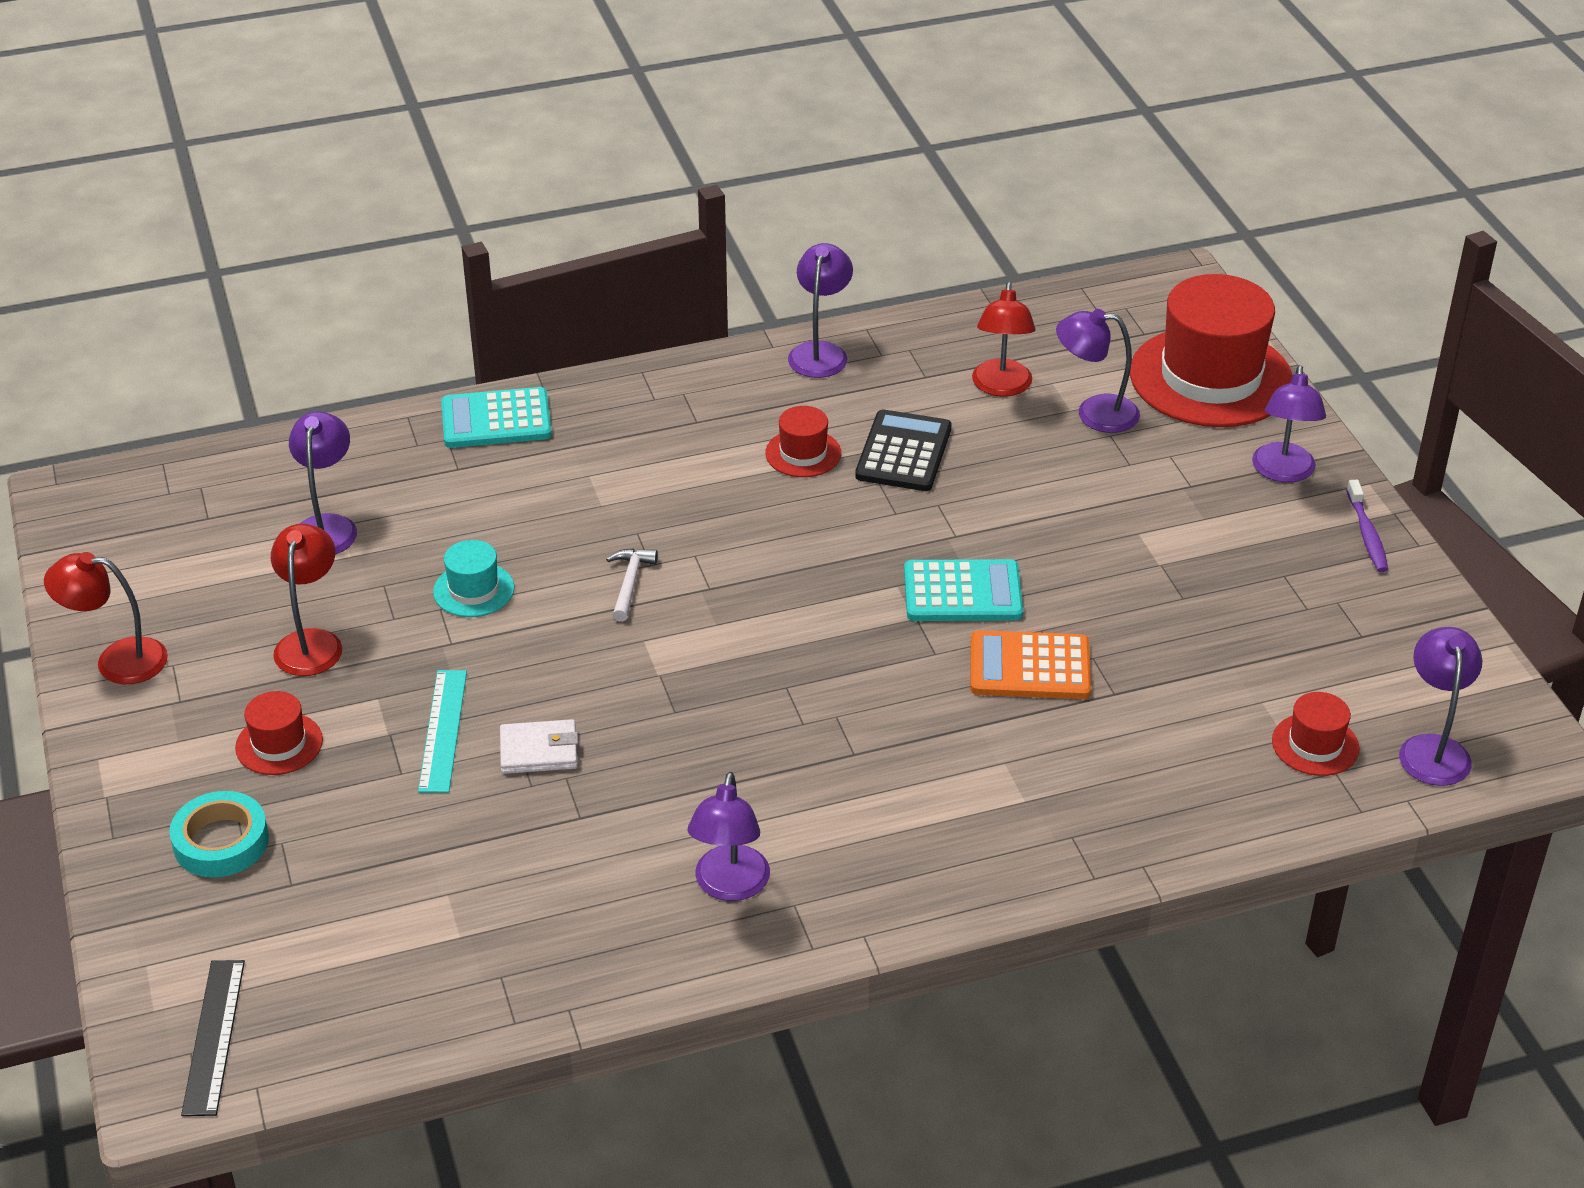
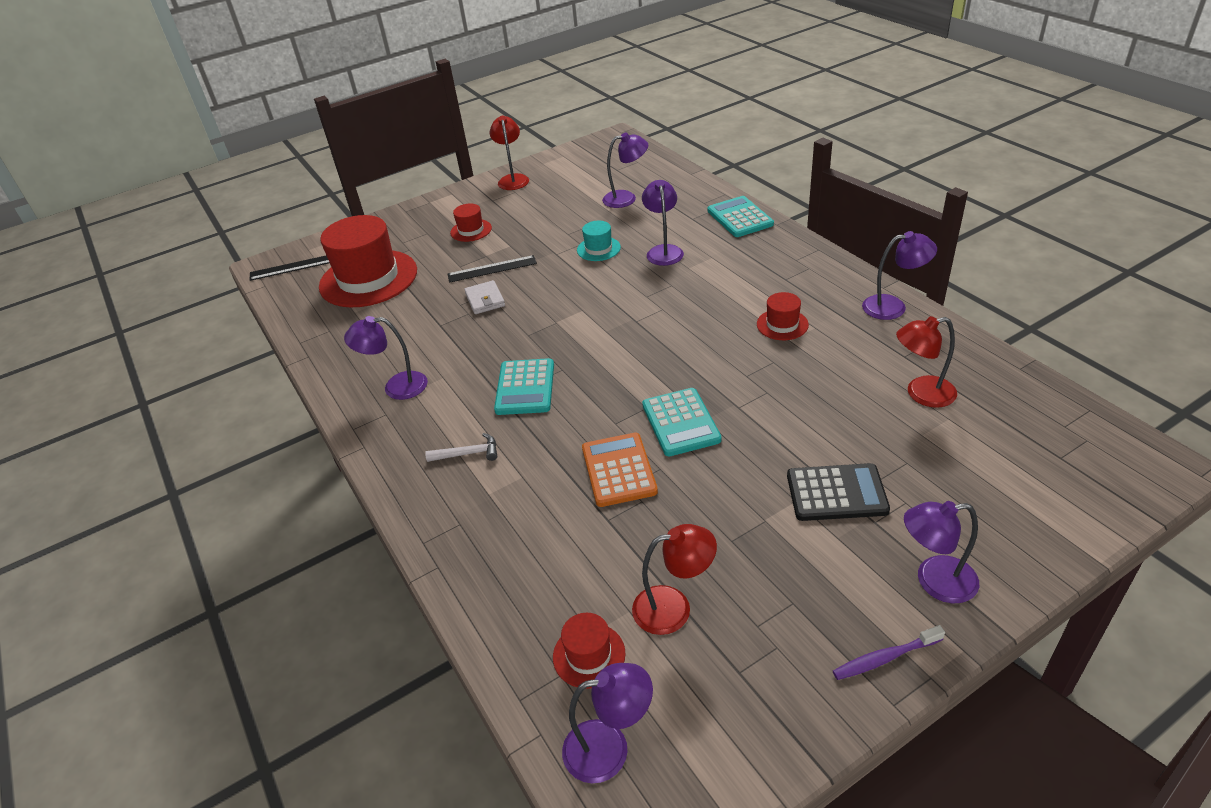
camera: 80 degrees right, 0 degrees up
(221, 841) = (406, 235): turquoise tape -> none
(311, 642) = (542, 218): red lamp -> red lamp (674, 607)
(443, 730) = (492, 269): turquoise ruler -> black ruler
(630, 583) = (627, 293): white hammer -> white hammer (468, 453)
(810, 732) = (525, 387): none -> turquoise calculator
(903, 452) = (812, 365): black calculator -> black calculator (836, 493)
(1094, 413) = (928, 448): purple lamp -> purple lamp (663, 251)
(1210, 377) = (1034, 510): red hat -> red hat (368, 278)

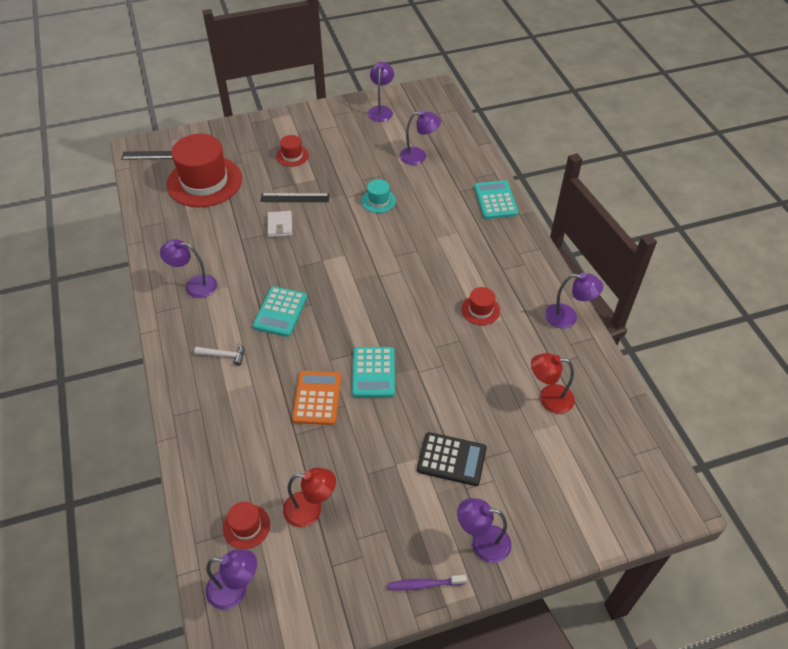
camera: 10 degrees right, 10 degrees up
(513, 179) = (341, 112): red lamp -> none
(663, 251) = (425, 216): purple lamp -> purple lamp (381, 110)

